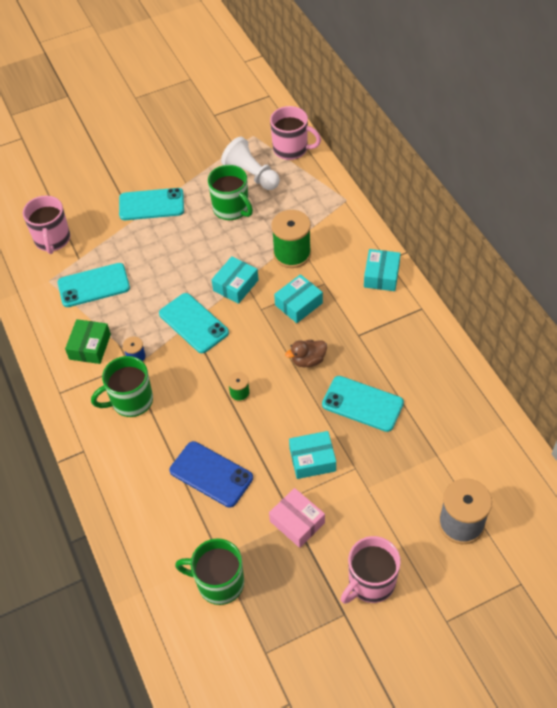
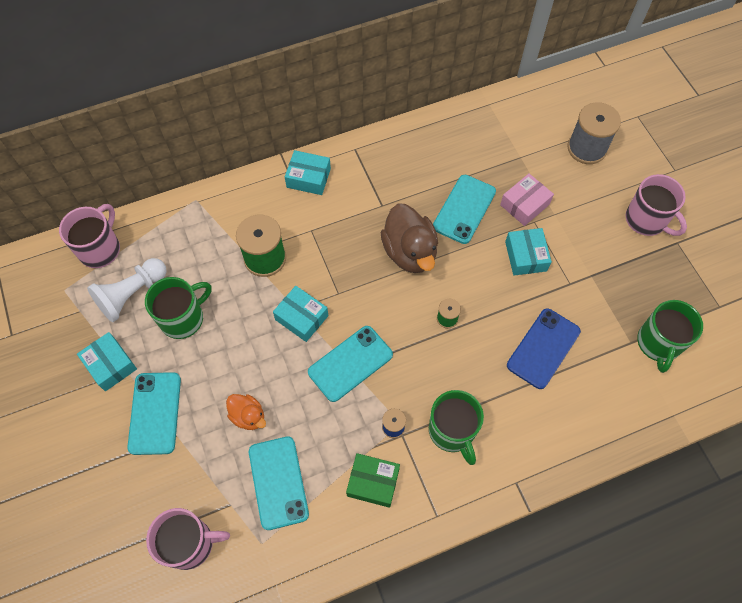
camera: 90 degrees left, 10 degrees up
(148, 260) = (248, 416): none -> orange duck
(297, 522) = (592, 273): pink box -> pink box (524, 204)
(298, 304) = (336, 256): turquoise box -> turquoise box (110, 365)
(308, 360) = (410, 252): brown duck -> brown duck, size x1.83

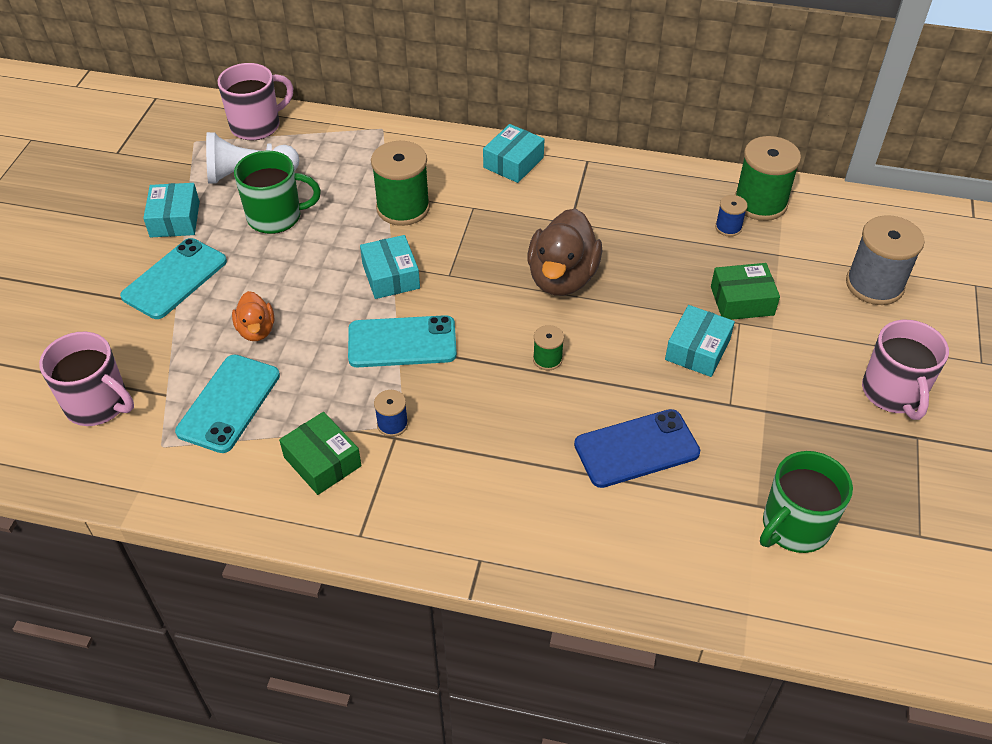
camera: 35 degrees right, 15 degrees down
(308, 178) = (513, 162): turquoise box -> turquoise box turned 75 degrees clockwise
(452, 431) = (453, 466): green mug -> none
(464, 209) = (663, 270): turquoise phone -> none
(478, 153) = (728, 227): none -> blue spool
(483, 123) = (760, 203): none -> green spool
(524, 204) = (742, 301): pink box -> green box

